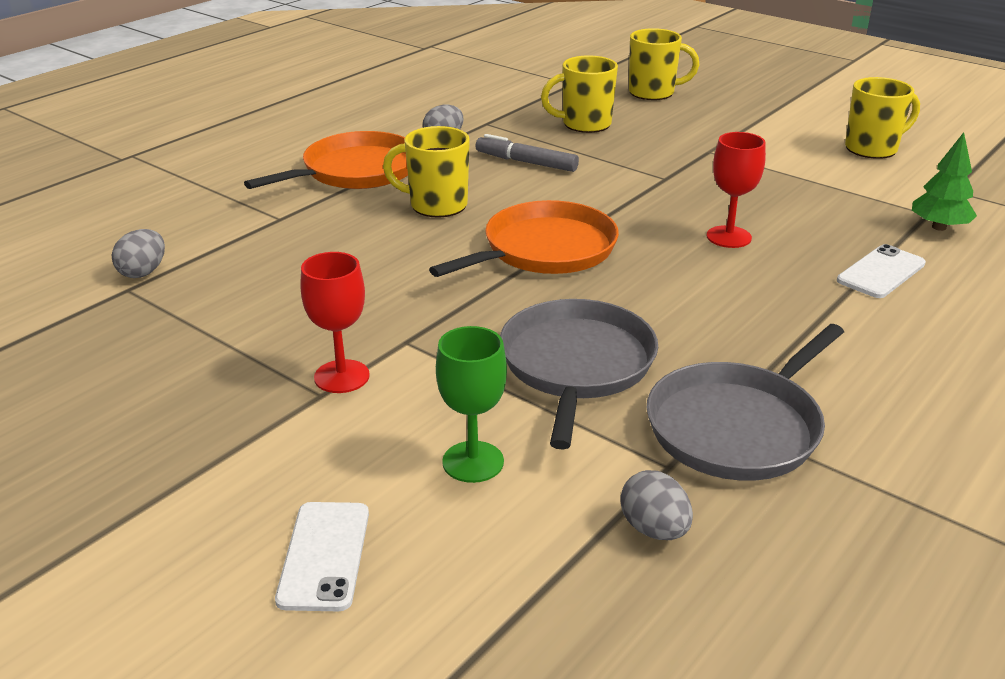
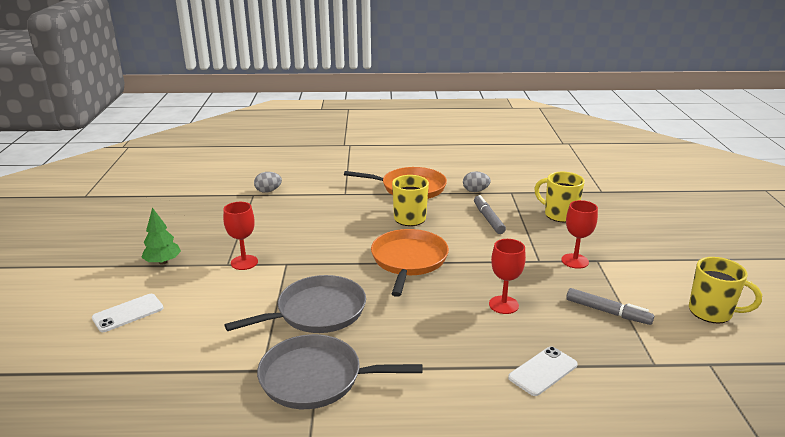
camera: 50 degrees right, 5 degrees down
(473, 462) = (216, 318): green goblet -> none
(544, 250) = (408, 260): orange pan -> orange pan turned 90 degrees counterclockwise
(653, 93) = (638, 216): yellow mug -> none
(654, 529) = (210, 384): grey egg -> none
(694, 162) = (575, 261): none -> red goblet
(813, 192) = (607, 312): none -> grey marker
(881, 272) = (543, 371): white phone -> white phone turned 45 degrees counterclockwise
(939, 227) = (642, 375): green tree -> green tree (163, 262)

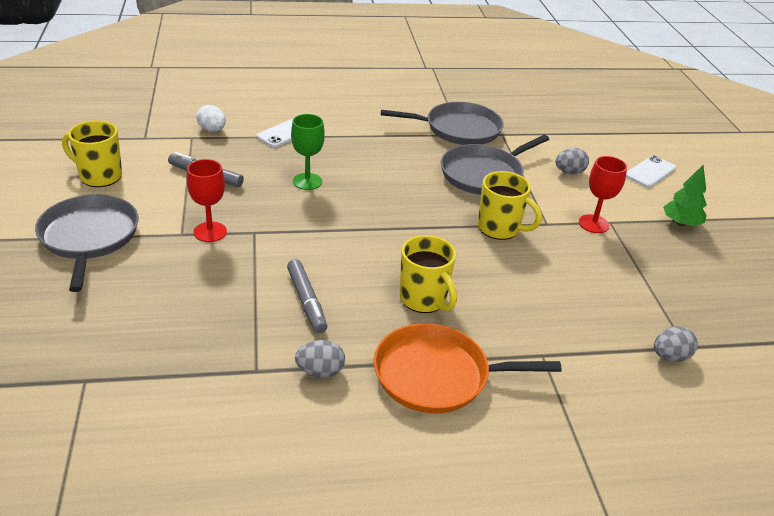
camera: 170 degrees right, 10 degrees up
(221, 313) = (569, 172): none -> grey egg
(408, 260) = (410, 229): orange pan -> none
(503, 305) = (307, 181): red goblet -> green goblet
(559, 215) = (193, 313): yellow mug -> yellow mug (499, 228)
(637, 376) = (212, 130): none -> white egg
(667, 258) = (89, 237): none -> grey pan

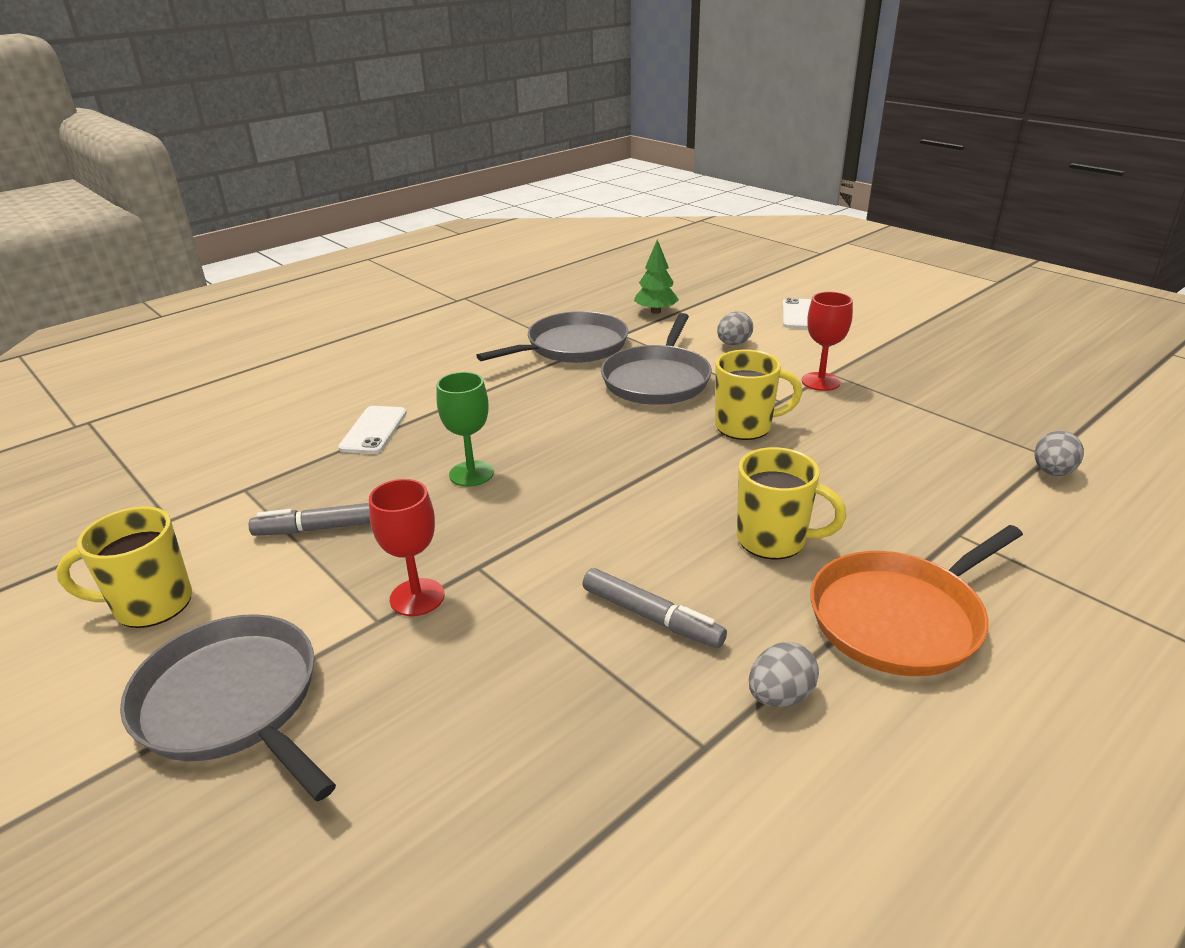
camera: 30 degrees left, 5 degrees down
(212, 130) = (265, 467): white egg -> none
(681, 223) = (887, 348): green tree -> green tree (656, 311)

